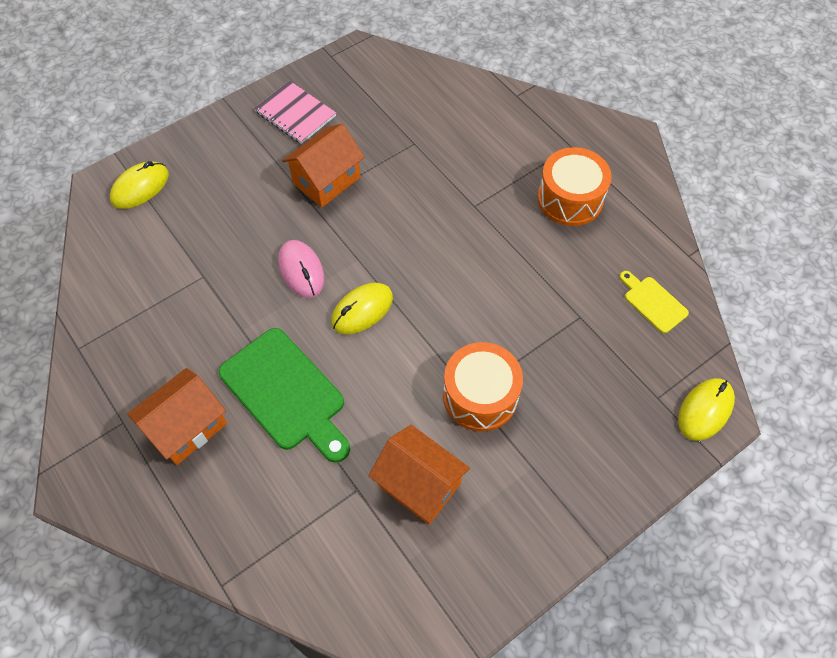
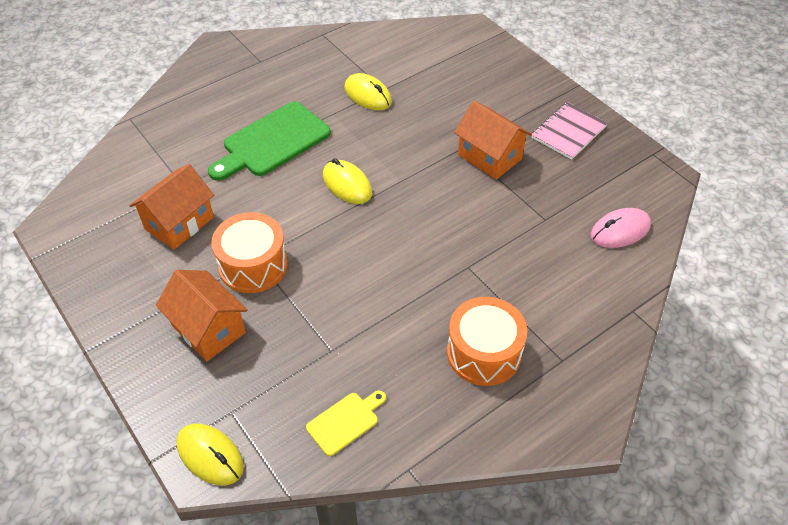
camera: 90 degrees right, 10 degrees down
(140, 187) = (471, 47): yellow mouse -> yellow mouse (368, 95)
(187, 427) = (251, 92): orange house -> orange house (208, 329)
(301, 270) = (389, 145): pink mouse -> pink mouse (620, 231)

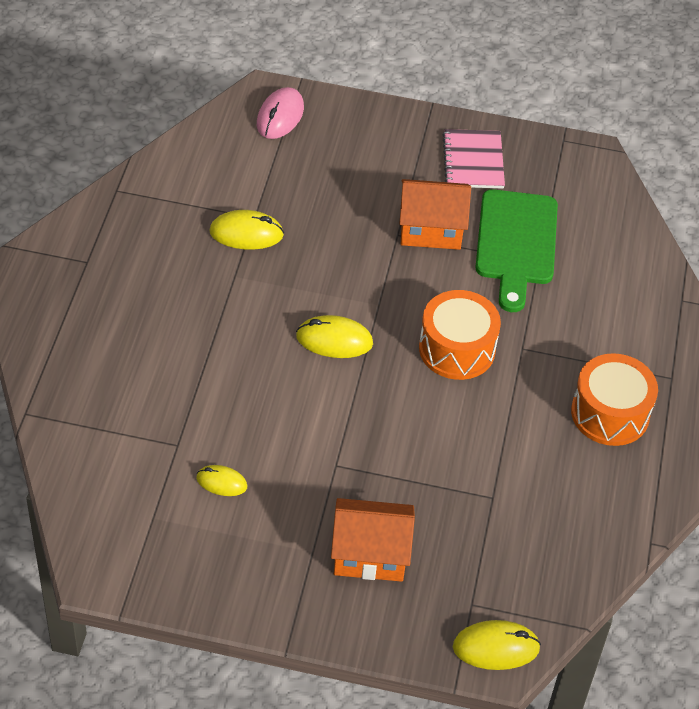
camera: 45 degrees left, 0 degrees up
(179, 223) = (221, 482): orange house -> yellow mouse
(253, 265) = (340, 473): orange drum -> orange drum (457, 349)
(272, 142) = (211, 342): green cutting board -> green cutting board (516, 243)
(345, 422) = (567, 544): yellow cutting board -> none
(620, 231) = (607, 234): pink mouse -> pink mouse (280, 116)

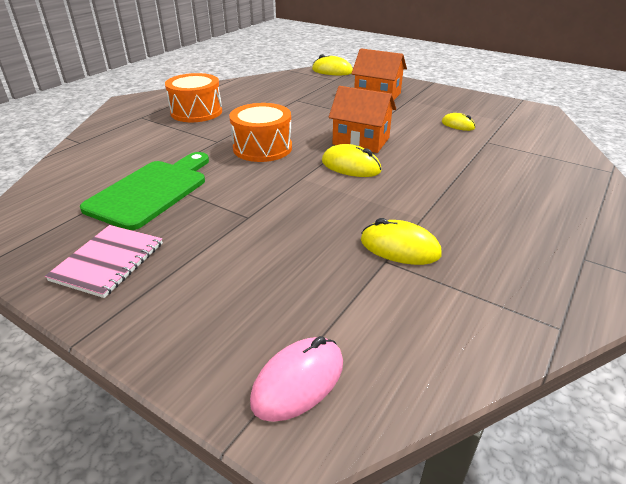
camera: 155 degrees left, 15 degrees down
(431, 229) = (213, 214): orange house -> orange house (361, 141)

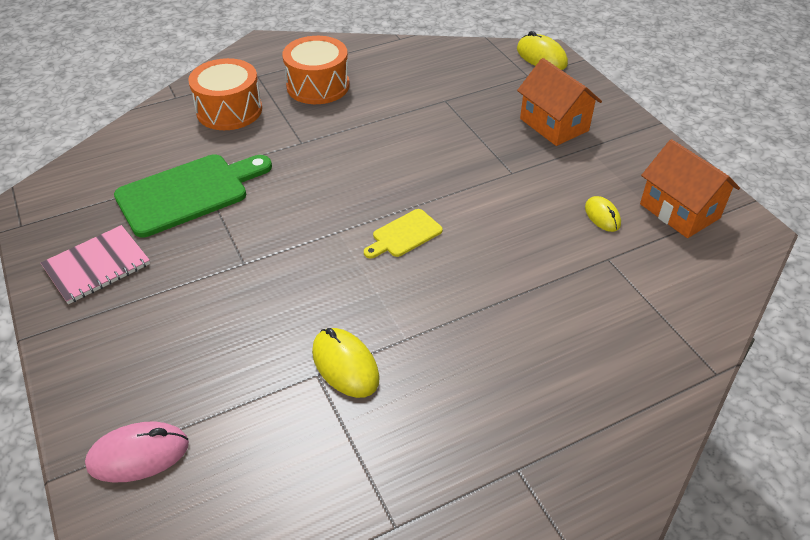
camera: 30 degrees right, 10 degrees up
(262, 148) = (338, 170): orange drum -> orange drum (229, 110)
(351, 166) = (404, 235): yellow mouse -> yellow cutting board
(361, 141) = (453, 199): orange house -> orange house (679, 211)

